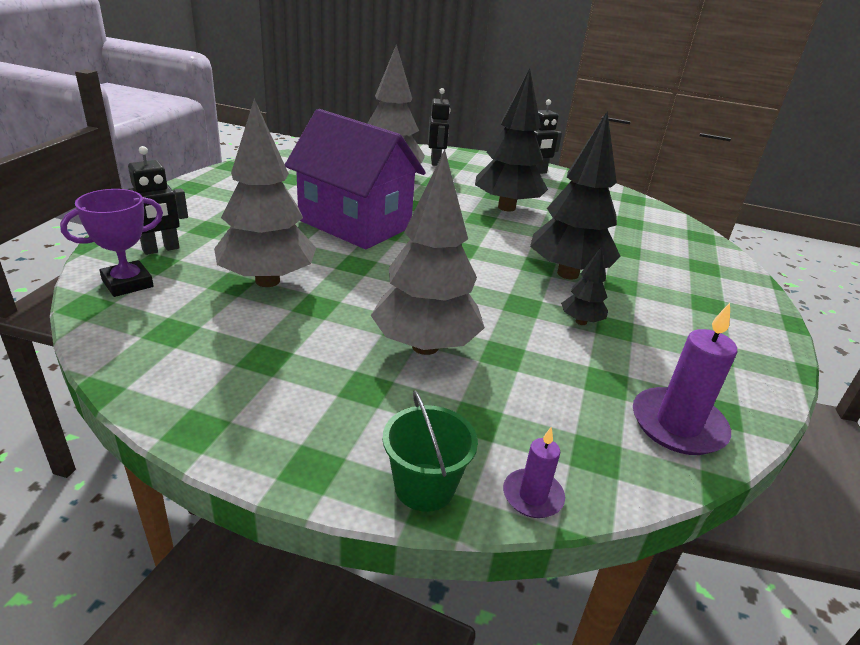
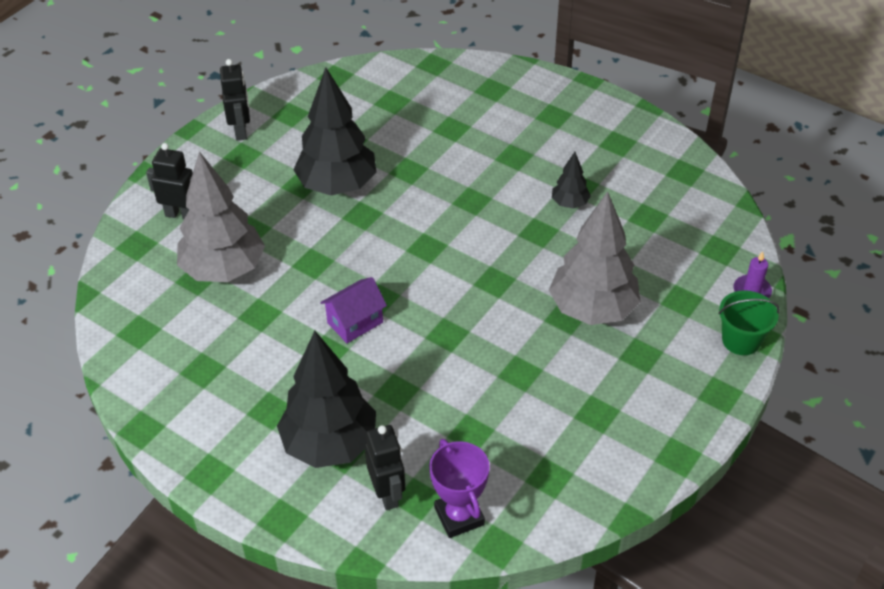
camera: 70 degrees left, 15 degrees up
(267, 281) = (470, 405): grey tree -> none
(355, 224) = (355, 322): purple house -> purple house, size x0.44
(568, 274) = (491, 185): black tree -> black tree (330, 444)
(678, 425) = (696, 198): purple candle -> none

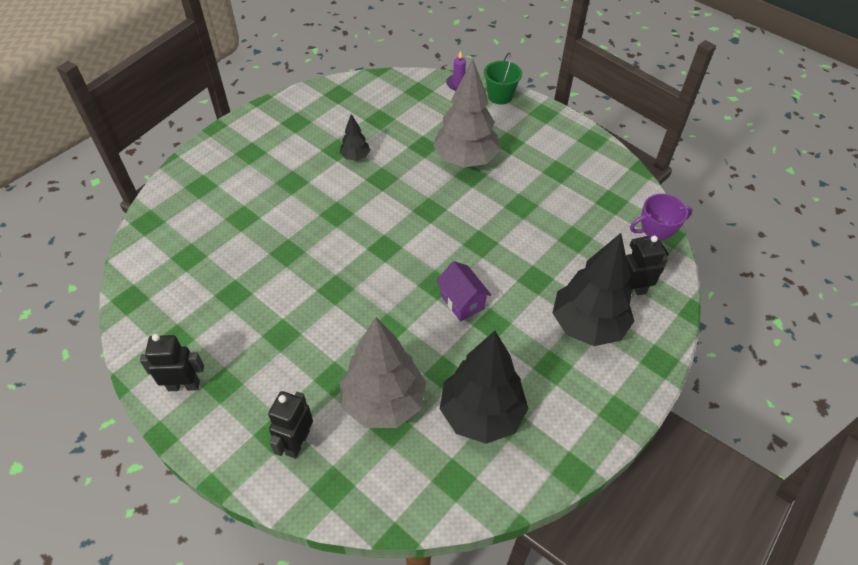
camera: 85 degrees left, 5 degrees up
(337, 186) = (292, 305): black tree -> black tree (481, 414)

